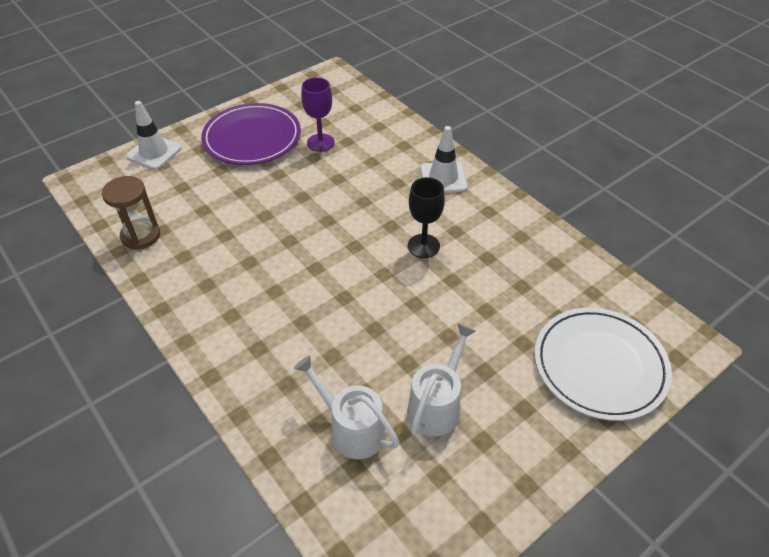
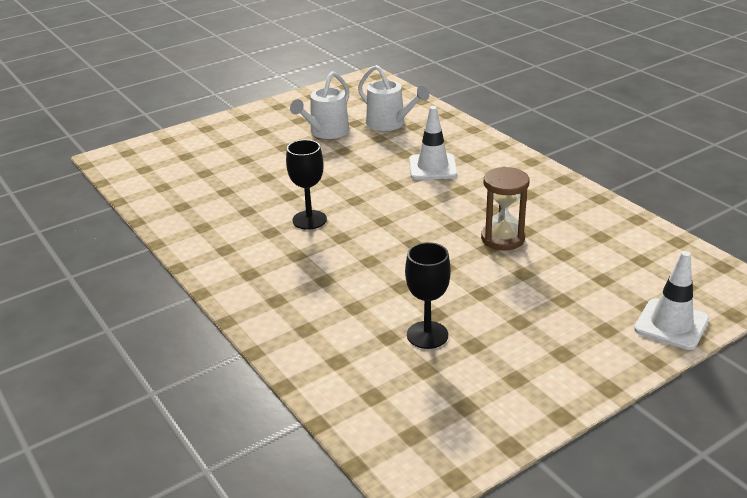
camera: 175 degrees left, 15 degrees down
(141, 236) = (621, 231): brown hourglass -> brown hourglass (502, 238)
(252, 138) = (533, 344): purple plate -> none
(320, 142) = (427, 335): purple goblet -> black goblet
(443, 178) = (264, 285): white traffic cone -> white traffic cone (432, 167)
(599, 365) = (192, 148): white plate -> none

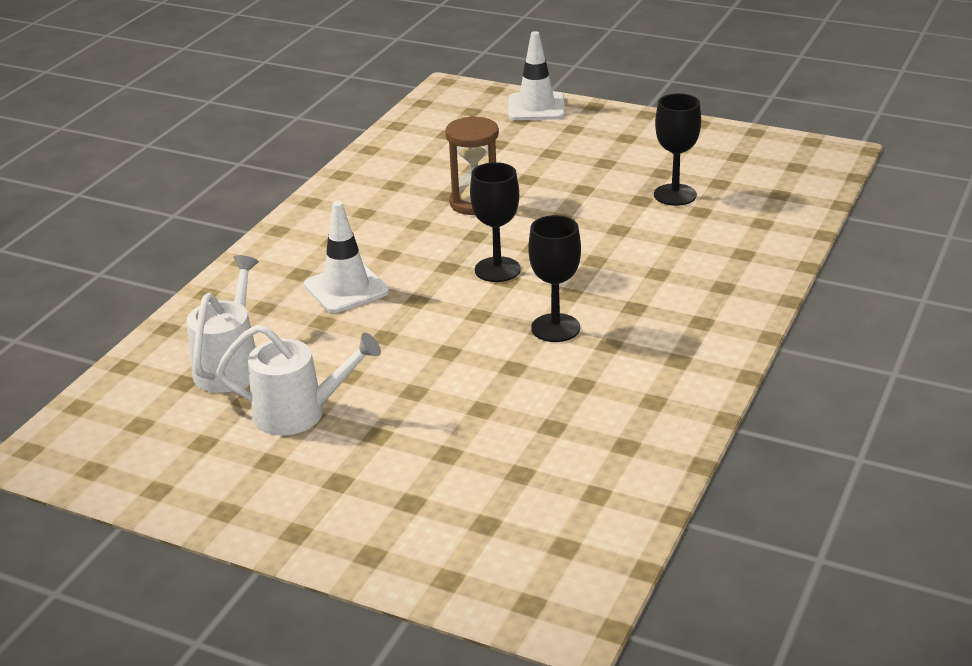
camera: 120 degrees left, 0 degrees up
(399, 220) = (497, 270): none -> black goblet

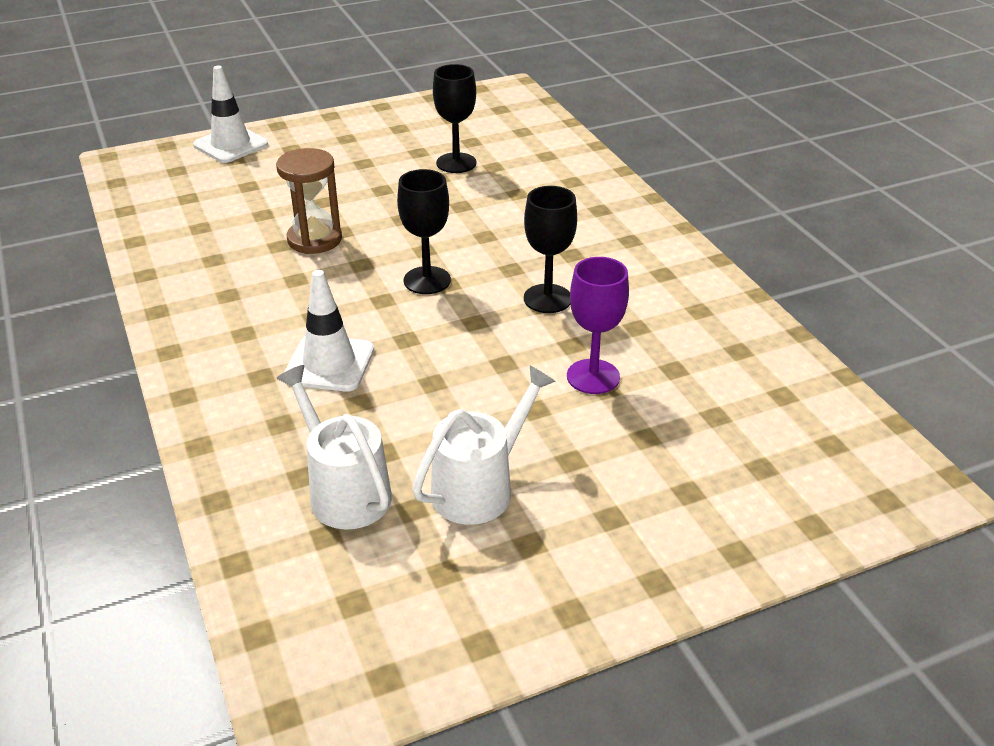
camera: 50 degrees left, 5 degrees up
(487, 396) = (593, 377): none -> purple goblet

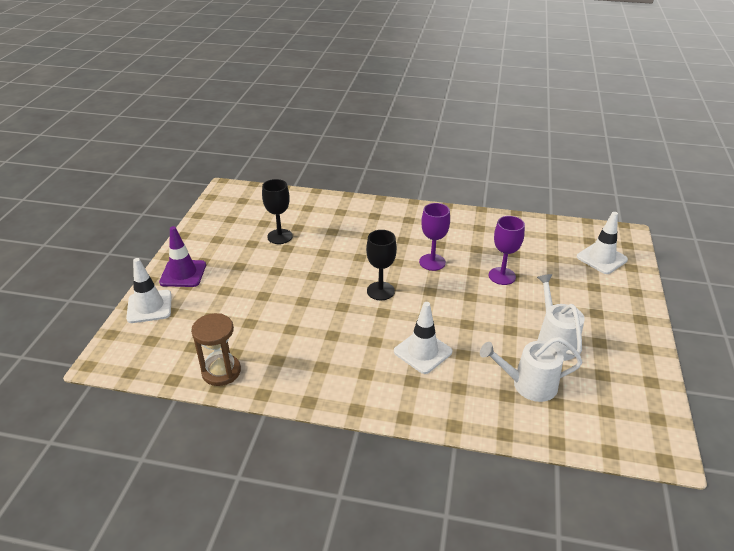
camera: 55 degrees left, 0 degrees up
(309, 137) = (183, 274): none -> purple traffic cone
(314, 239) = (300, 313): brown hourglass -> brown hourglass (221, 371)
(547, 299) = (432, 262): black goblet -> purple goblet
(791, 476) = (601, 258): none -> white traffic cone

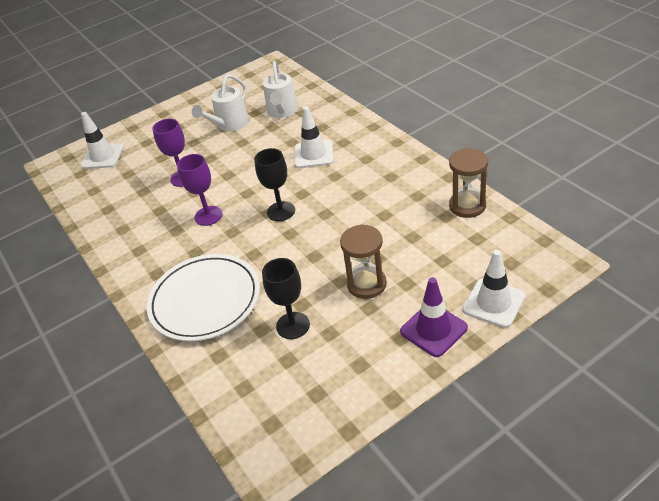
camera: 130 degrees left, 5 degrees up
(254, 277) = (366, 284): none -> brown hourglass
(353, 222) = (205, 300): none -> white plate
(528, 385) = (282, 111): white watering can -> white watering can turned 45 degrees clockwise

